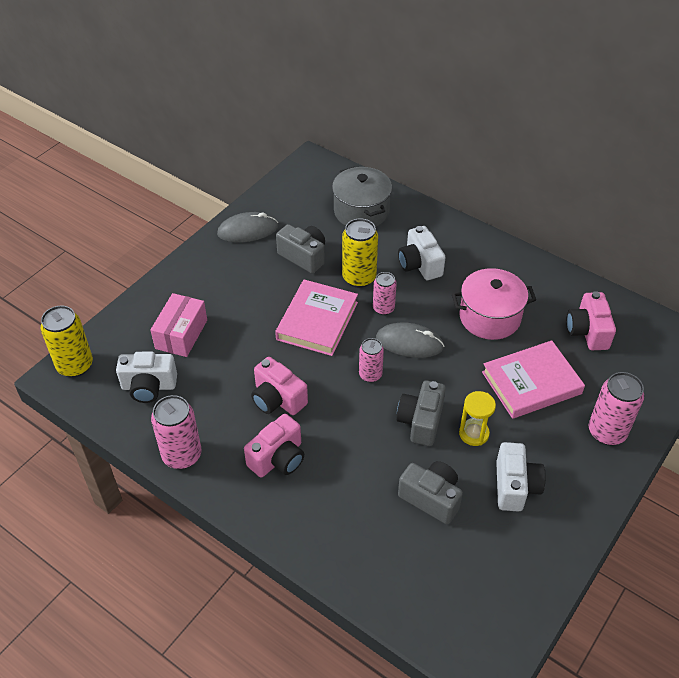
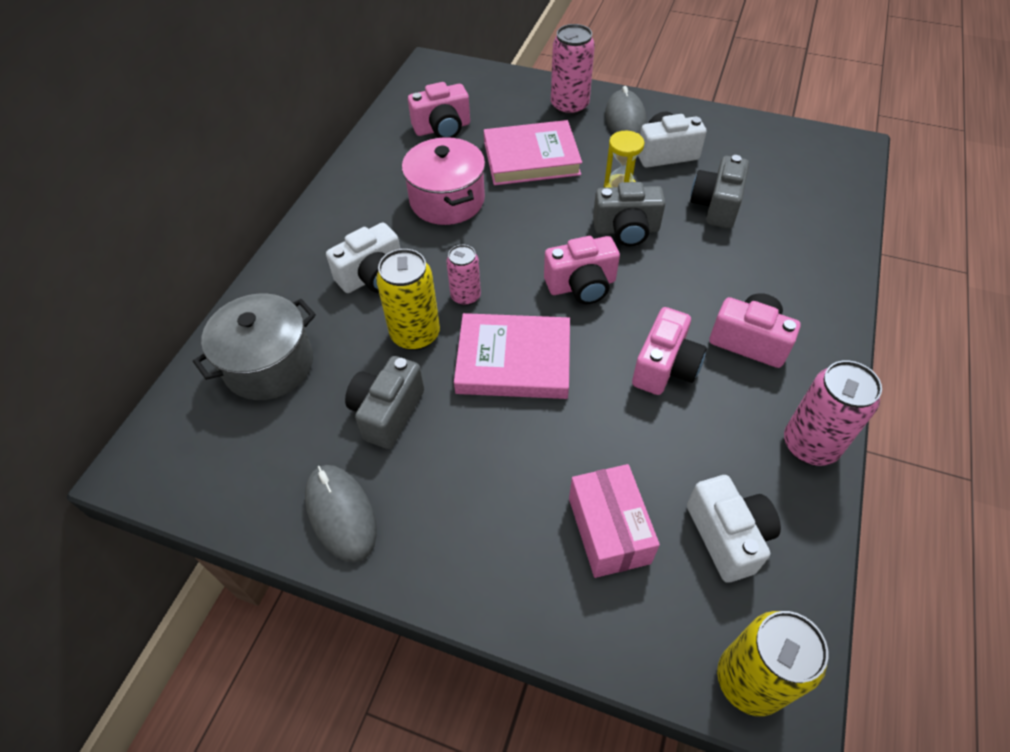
camera: 105 degrees left, 5 degrees up
(181, 334) = (609, 530): pink box -> pink box turned 75 degrees clockwise
(370, 375) = (581, 285): pink can -> pink camera
(409, 343) = (515, 260): grey mouse -> grey mouse (625, 120)
(531, 383) = (531, 158): pink book -> pink book turned 60 degrees counterclockwise

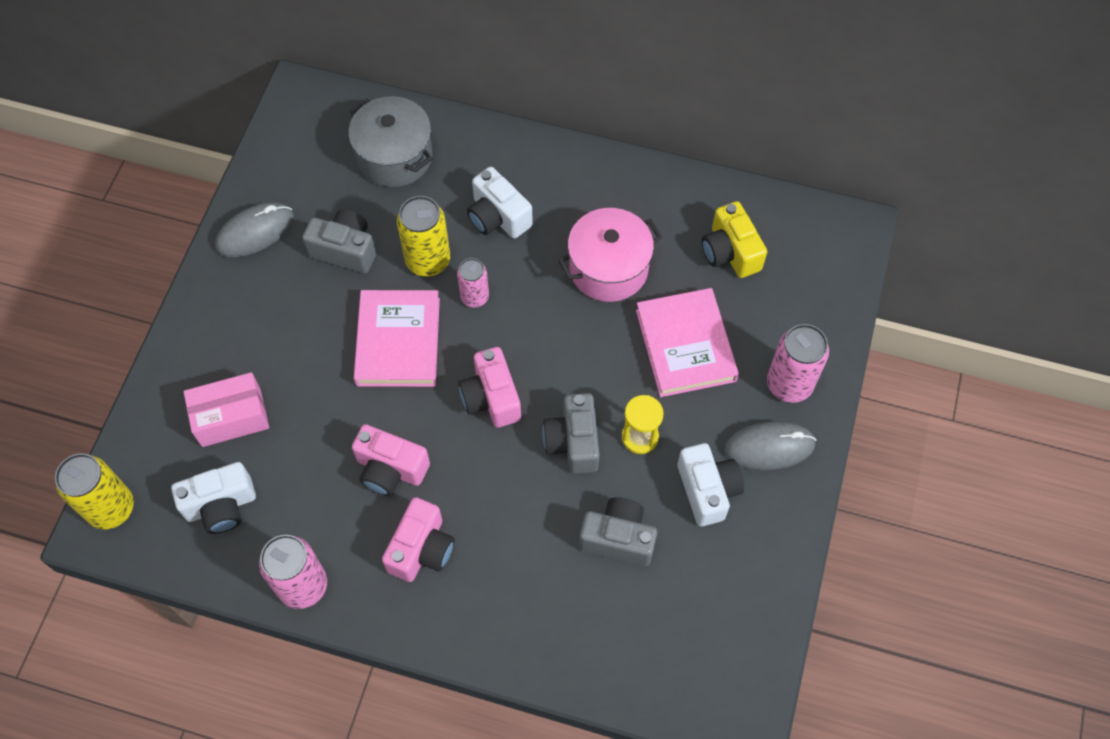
camera: 85 degrees right, 10 degrees up
(442, 128) = (730, 252): pink camera -> yellow camera

